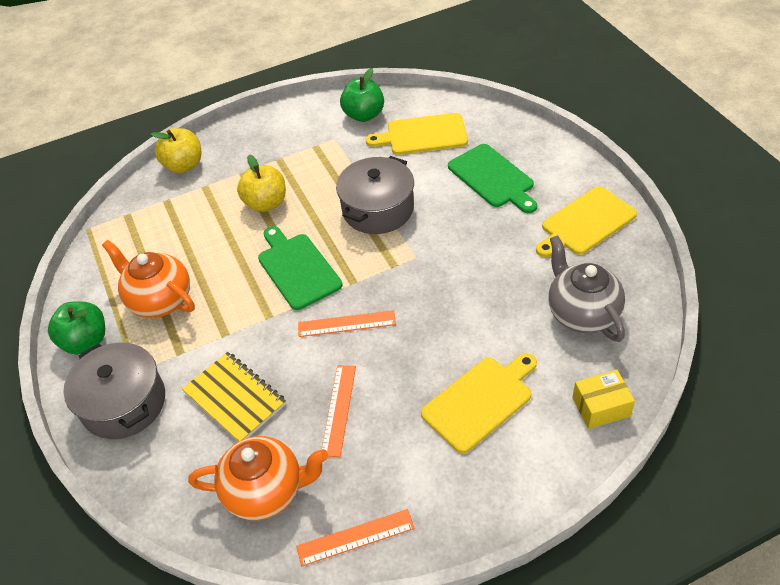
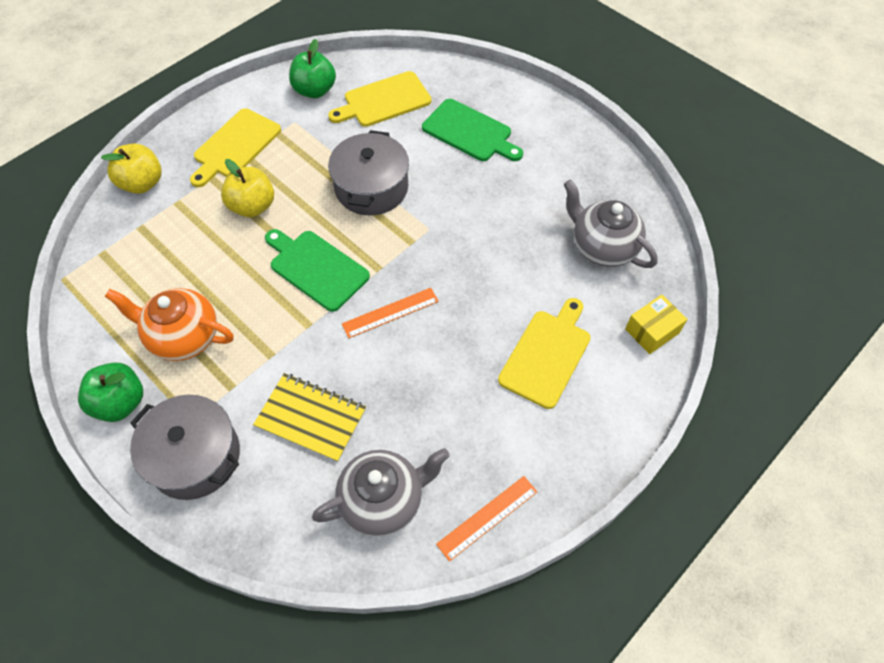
camera: 25 degrees left, 10 degrees up
(266, 491) = (383, 500): orange teapot -> grey teapot
(338, 409) = (419, 400): orange ruler -> none
(585, 223) = (572, 159): yellow cutting board -> yellow cutting board (235, 146)

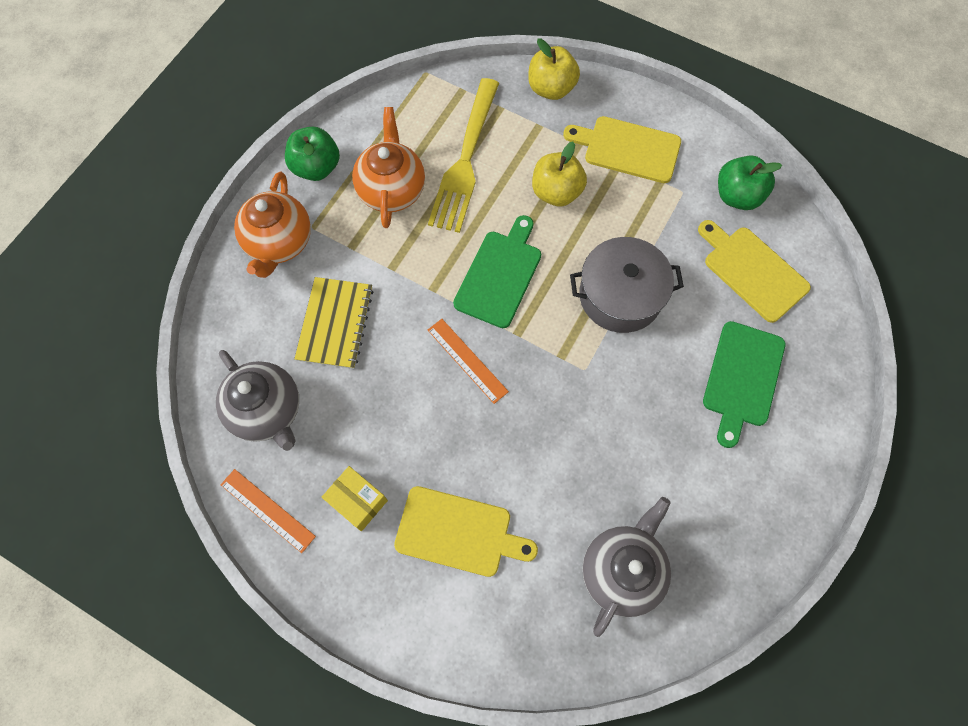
camera: 75 degrees right, 10 degrees up
(183, 268) = (465, 160): none -> yellow fork
(195, 456) = (279, 243): grey pot -> orange teapot
(652, 331) = (521, 648): yellow box -> yellow box (357, 501)

